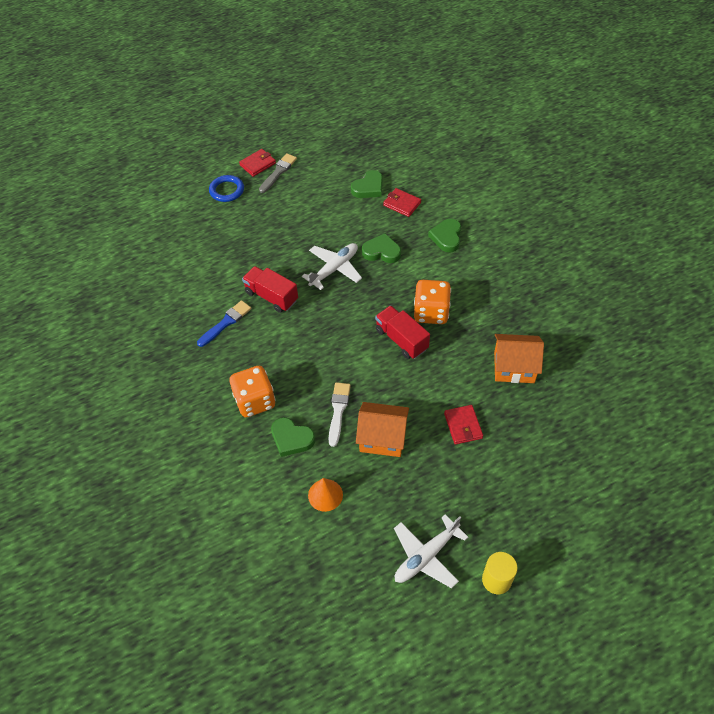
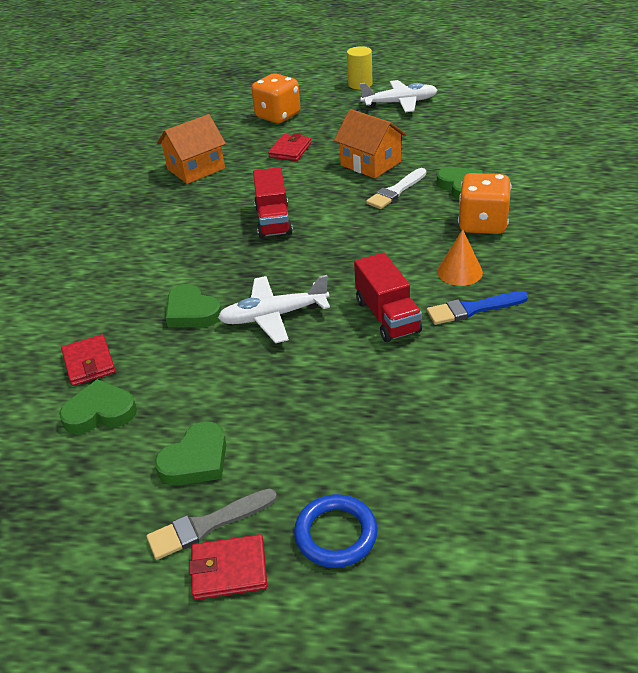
camera: 145 degrees left, 15 degrees down
(325, 495) = (456, 148): orange cone -> orange cone (459, 272)
(431, 312) = (215, 231): orange dice -> orange dice (278, 116)
(446, 237) = (96, 295): green heart -> green heart (196, 460)
(514, 367) = (196, 169): orange house -> orange house turned 75 degrees counterclockwise

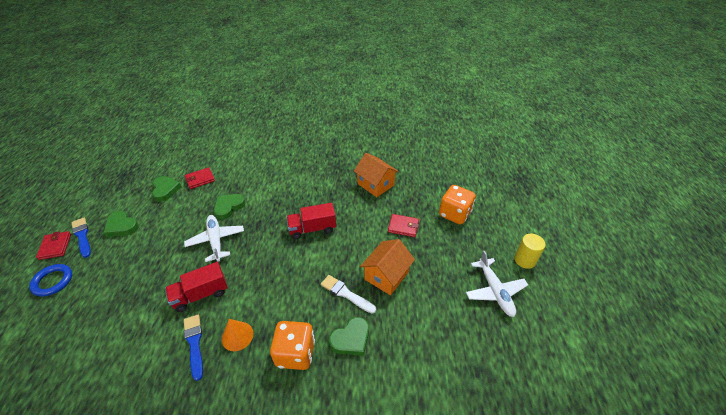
camera: 80 degrees right, 5 degrees up
(207, 525) = (82, 236): grey brush -> blue brush

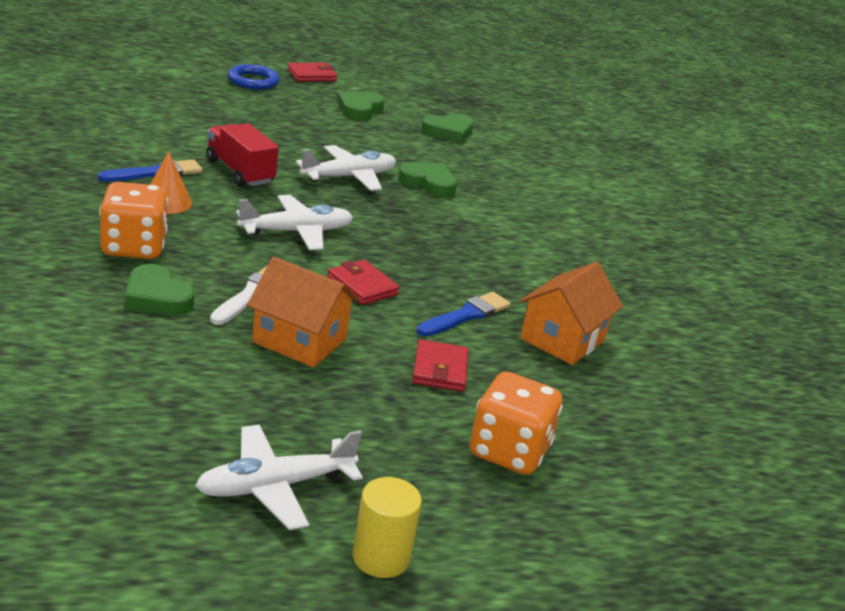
camera: 75 degrees right, 15 degrees down
(82, 236) = (334, 88): blue brush -> blue brush (466, 315)
(200, 179) = (486, 156): red wallet -> red wallet (362, 286)
(280, 270) = (296, 232): none -> white plane
(312, 229) = (401, 262): red truck -> none

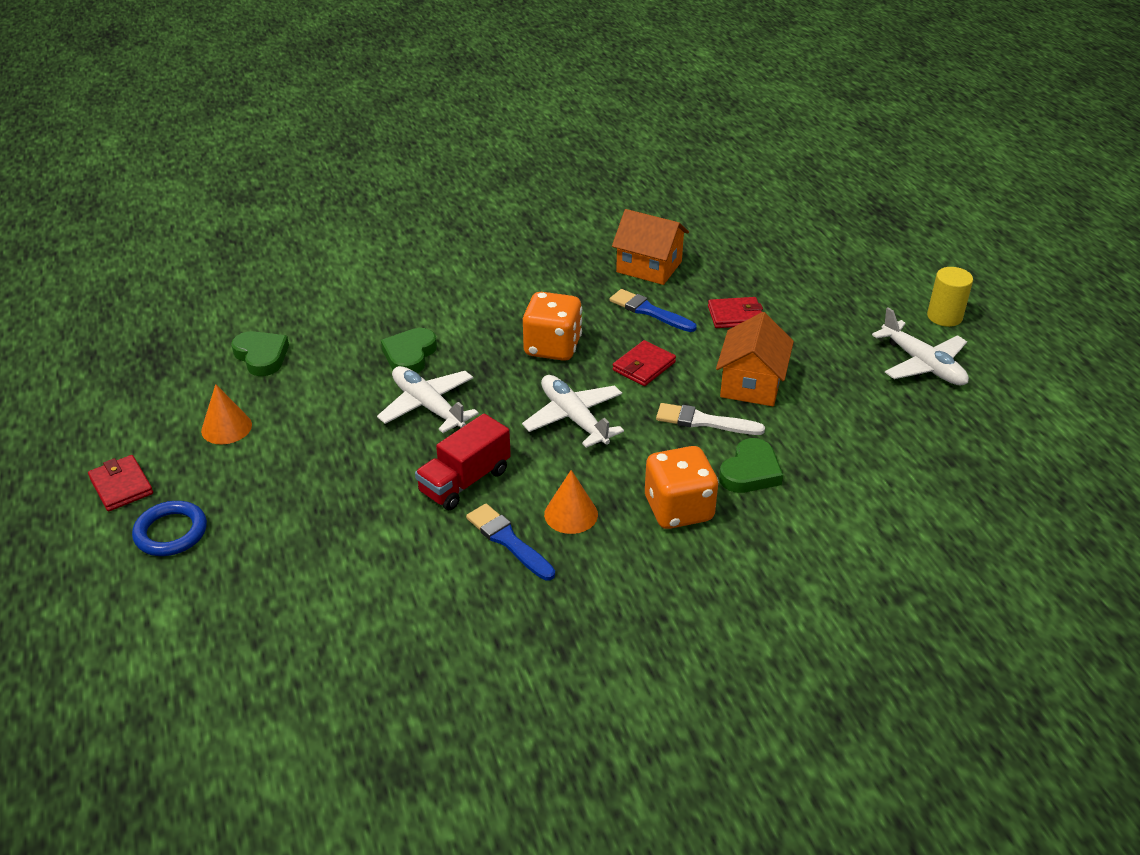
camera: 95 degrees left, 10 degrees up
(359, 109) = (226, 427): green heart -> orange cone
(508, 452) = (806, 281): orange dice -> orange dice (552, 347)

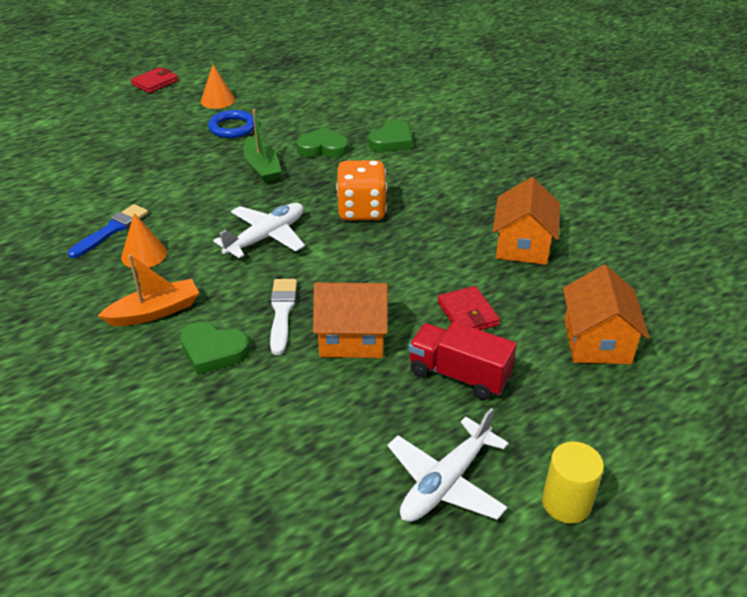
camera: 75 degrees right, 0 degrees up
(171, 532) = (114, 107): blue ring -> blue ring (232, 127)
(261, 356) = (298, 94): green heart -> green heart (391, 141)
(428, 406) = (262, 167): white plane -> green boat
(465, 481) = (177, 199): red truck -> red truck (459, 375)
(644, 366) = (354, 264): red wallet -> none
(649, 311) = (445, 256): blue brush -> none
(678, 509) = (155, 312): orange dice -> orange boat
(785, 262) = (597, 341): none -> orange house

